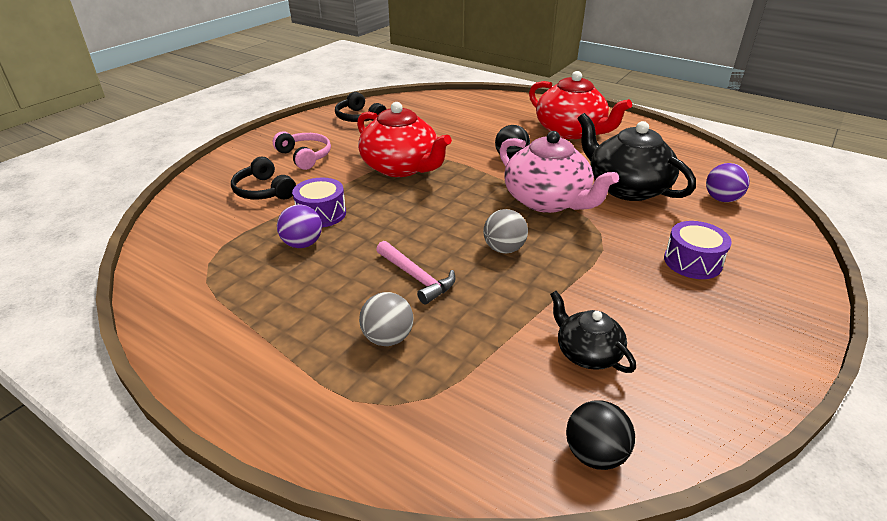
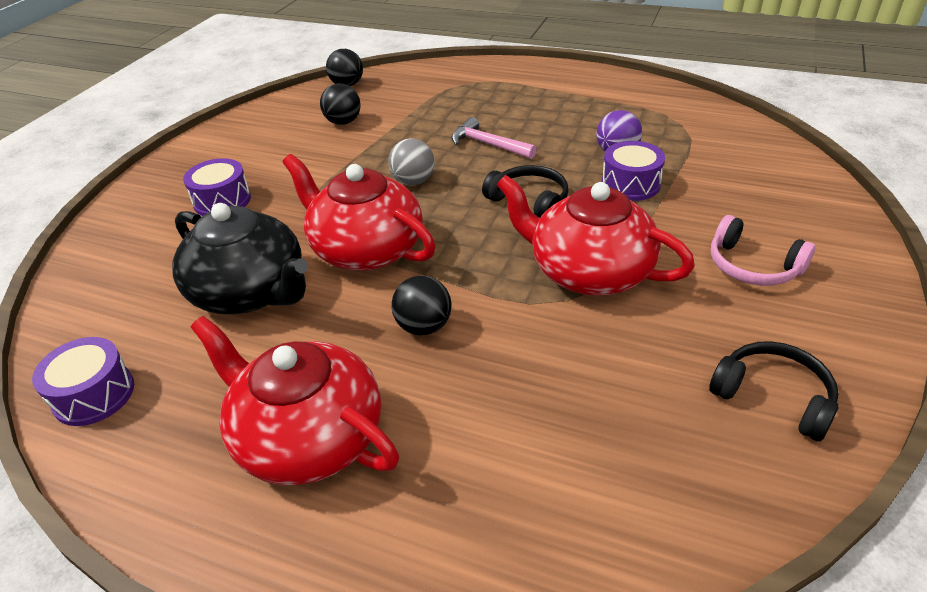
camera: 170 degrees right, 5 degrees up
(263, 191) = (732, 200): black headphones -> black headphones (529, 201)
(388, 338) = (488, 107): grey ball -> none
(547, 201) = (366, 249): pink teapot -> red teapot
(587, 353) = (343, 122): black teapot -> black ball
(694, 156) = (94, 395): none -> purple drum
(721, 199) = (124, 295): purple ball -> none

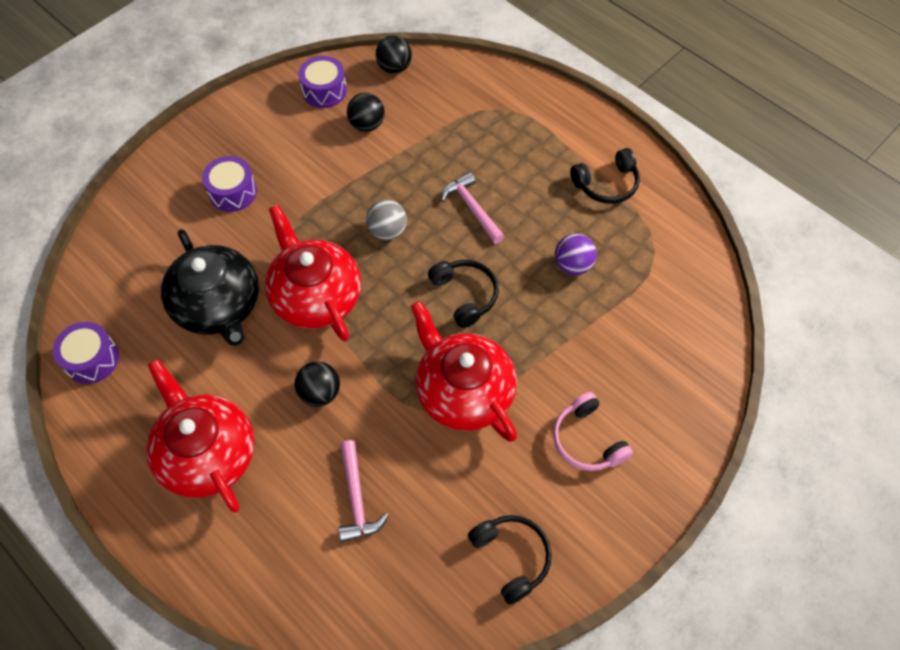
camera: 20 degrees right, 20 degrees up
(540, 411) = (356, 499): none -> pink hammer
(600, 99) = (606, 184): none -> black headphones
(630, 184) = (557, 310): purple drum -> purple drum (324, 91)

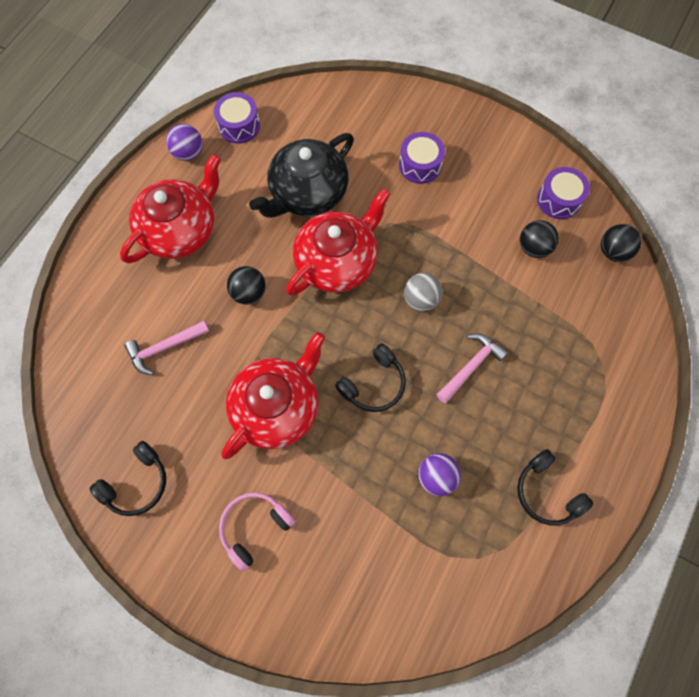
camera: 75 degrees right, 10 degrees up
(102, 425) = (188, 153): none -> purple ball

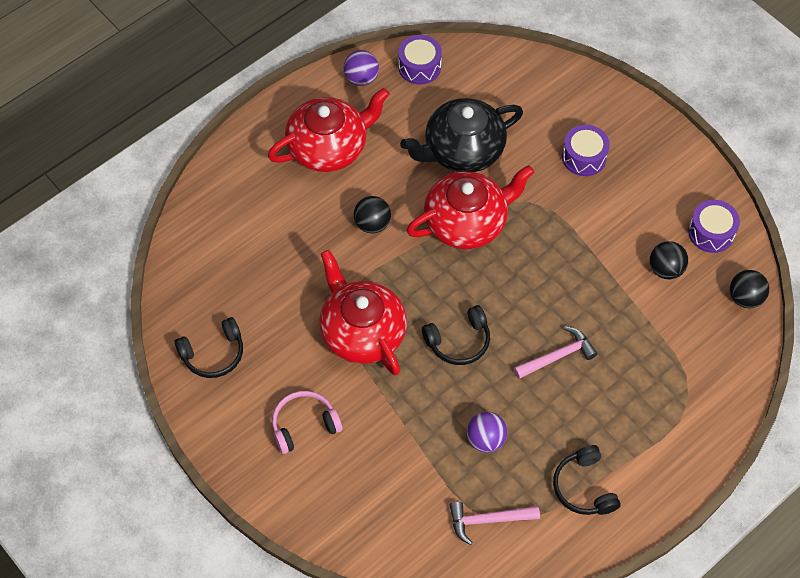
camera: 20 degrees right, 10 degrees down
(164, 348) = (277, 248): pink hammer -> pink hammer (487, 520)
(277, 406) = (362, 331): red teapot -> red teapot turned 90 degrees counterclockwise
(421, 299) = (534, 281): grey ball -> none

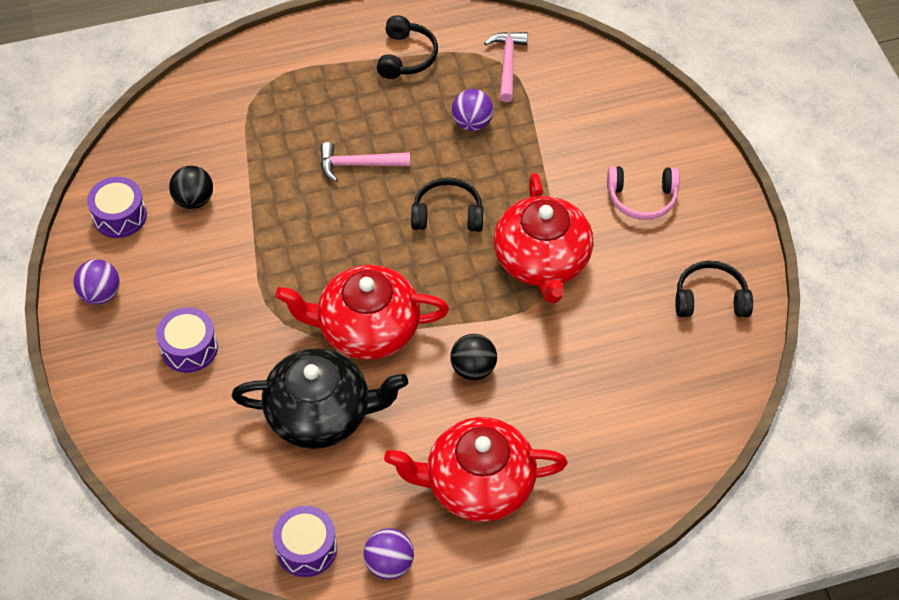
camera: 155 degrees left, 5 degrees down
(487, 520) = (507, 64): pink hammer -> pink hammer turned 105 degrees counterclockwise
(676, 169) = (100, 294): none -> purple ball
(745, 298) = (139, 145): black ball -> none

